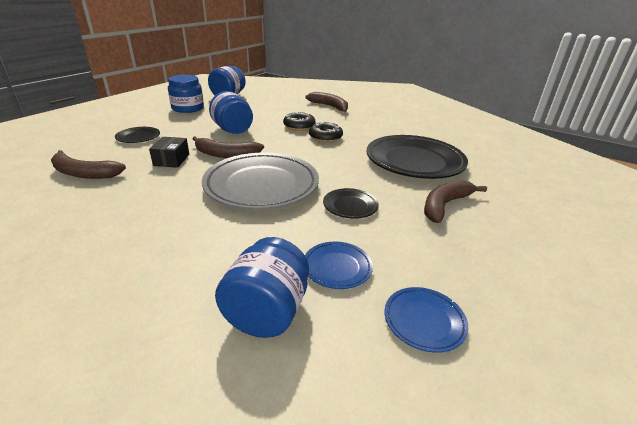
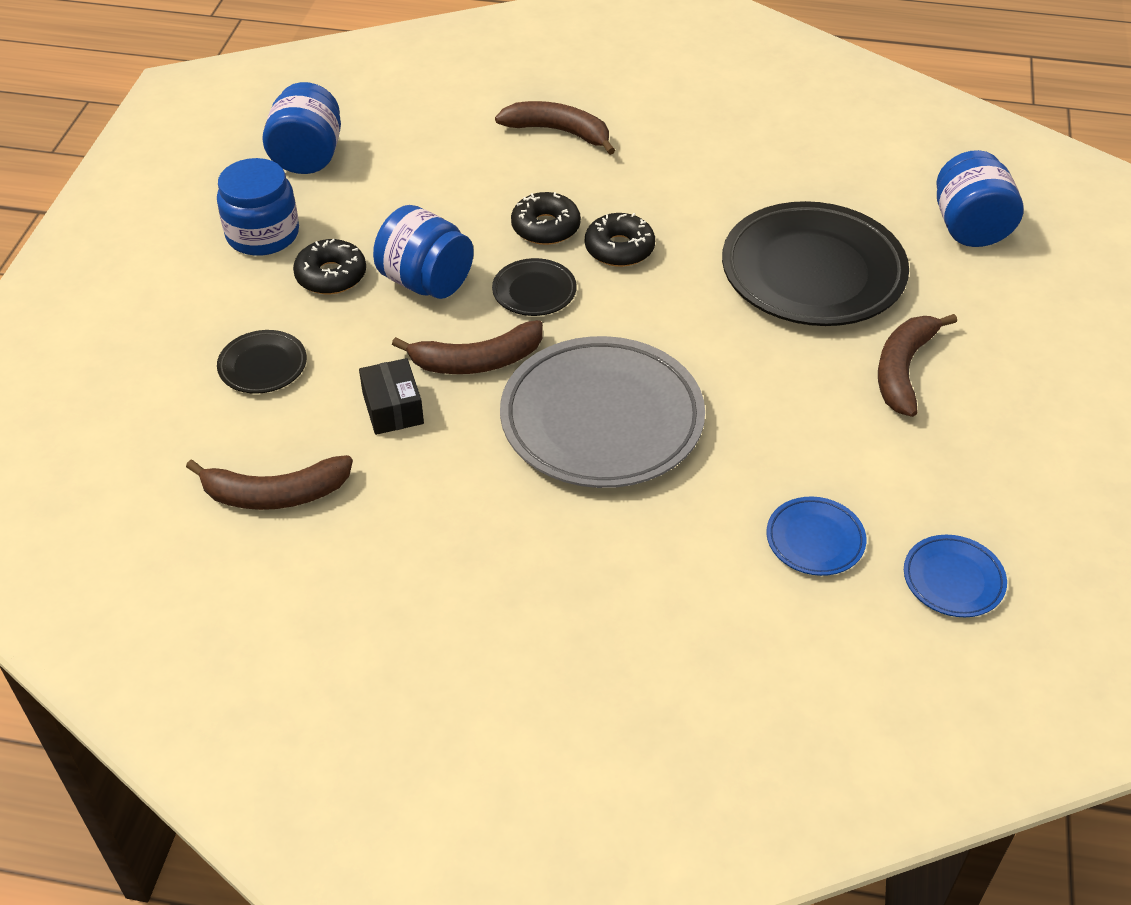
camera: 20 degrees left, 15 degrees up
(198, 121) = (331, 276): none -> black donut
(267, 312) = (773, 633): blue jar -> blue jar (969, 228)
(350, 206) = (767, 419): black plate -> black plate (534, 291)

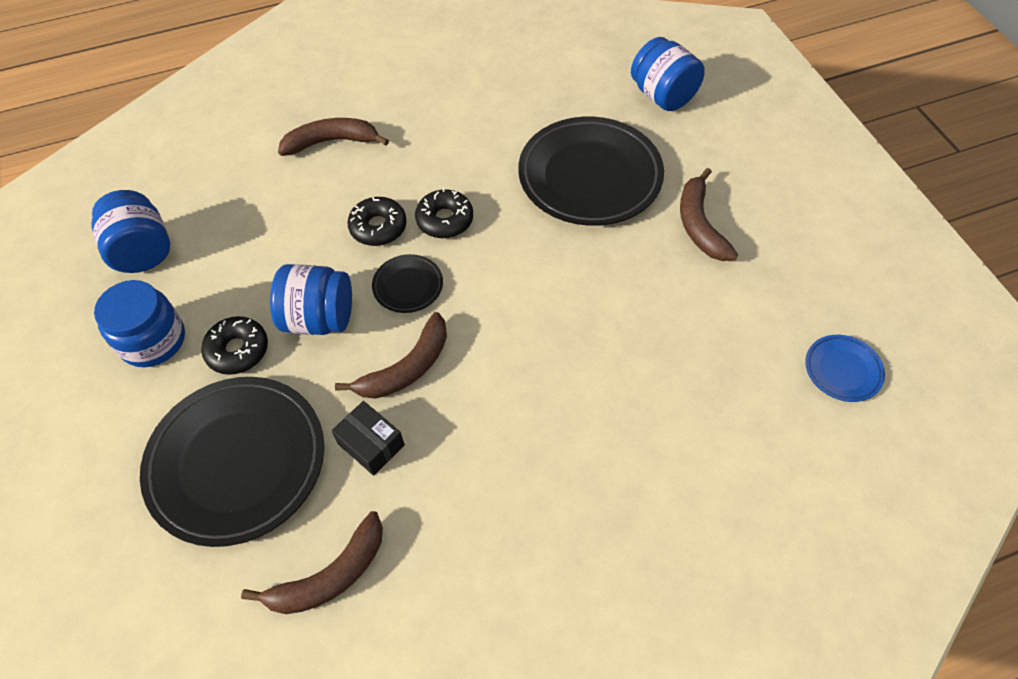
camera: 30 degrees left, 10 degrees up
(263, 366) = (237, 462): black plate -> black plate, size x2.21
(602, 420) = (532, 370): grey plate -> none
(815, 540) = (740, 388): blue plate -> none

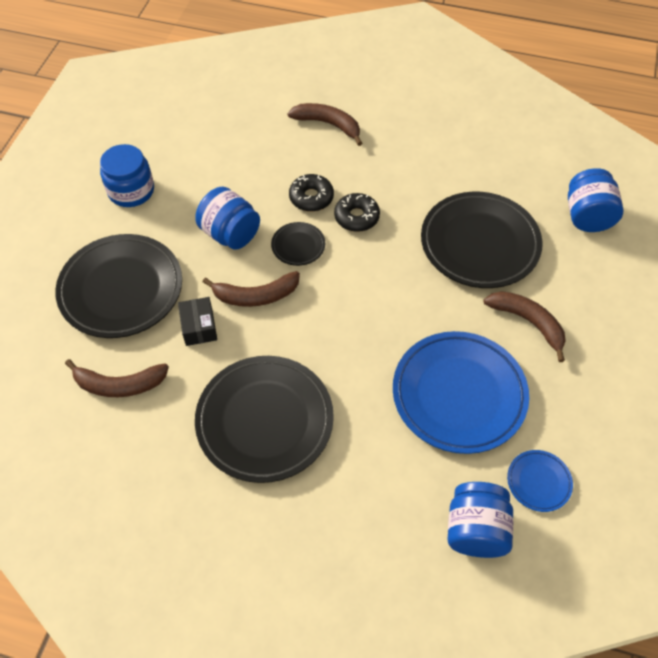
camera: 35 degrees right, 0 degrees up
(143, 251) = (165, 133): blue jar -> blue jar (475, 530)
(238, 350) = (171, 225): black donut -> none
(534, 497) = (265, 421): none -> black plate
(699, 225) = (528, 322): brown banana -> brown banana turned 105 degrees clockwise
(700, 335) = (459, 395): none -> blue plate

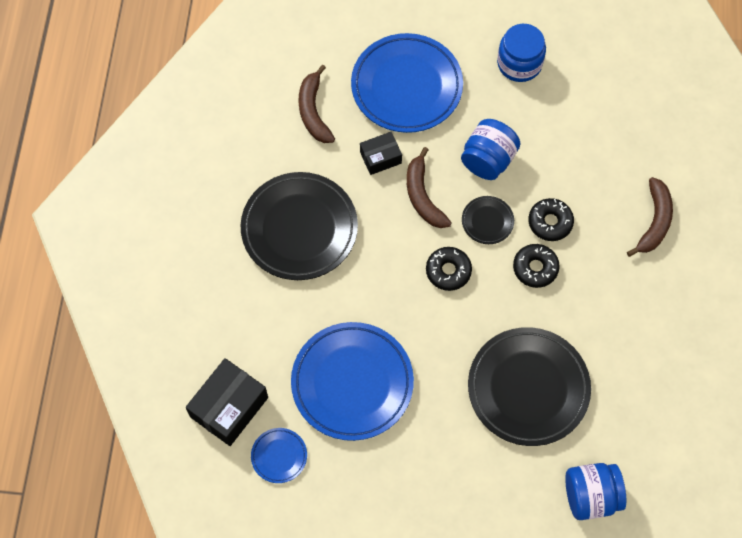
camera: 80 degrees right, 10 degrees up
(121, 289) = (406, 86): black plate -> blue plate
(345, 287) = (448, 271): none -> black donut
(475, 530) = (229, 407): blue jar -> black box
(528, 322) = (442, 440): brown banana -> none

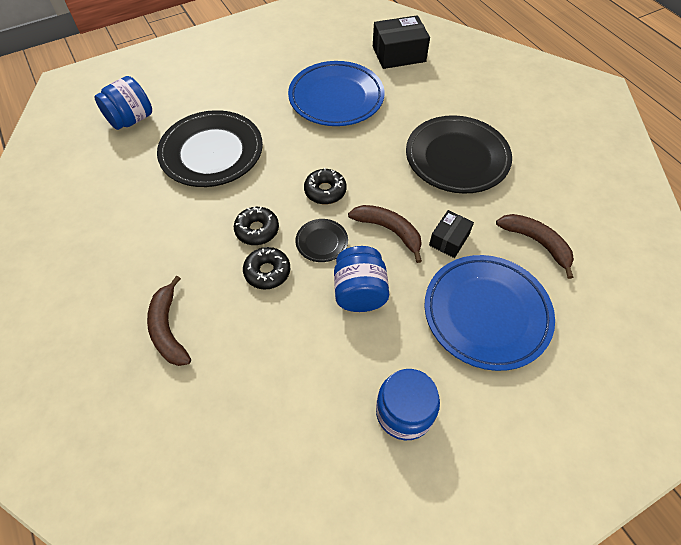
camera: 145 degrees right, 10 degrees down
(229, 407) = (399, 54): black box -> black box turned 75 degrees clockwise
(279, 456) = (348, 49): blue plate -> none

